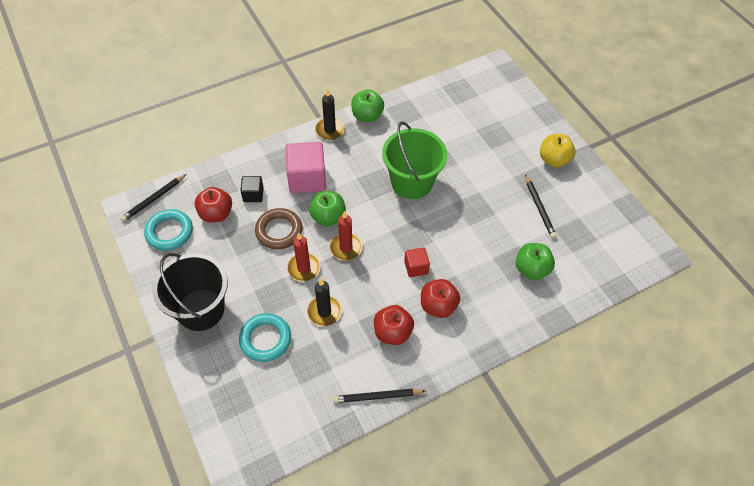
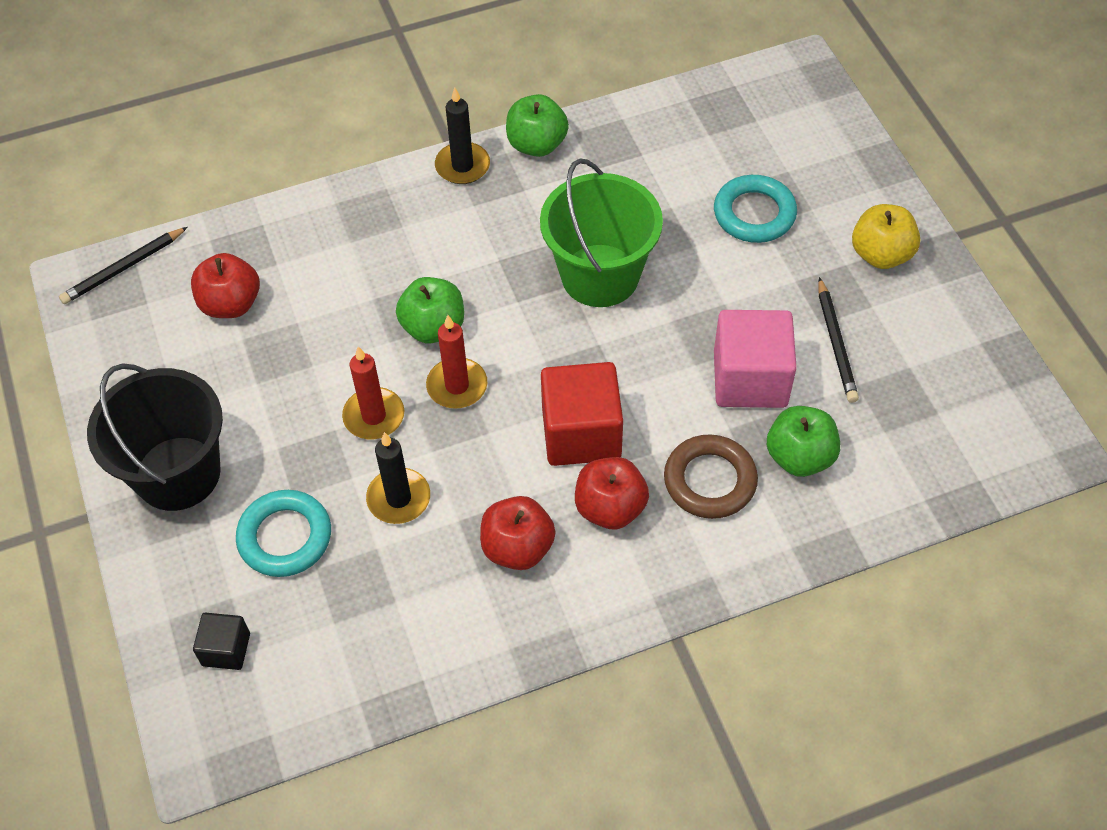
camera: 10 degrees right, 0 degrees up
(169, 232) = (143, 330): turquoise ring -> turquoise ring (754, 214)
(253, 194) = (303, 274): black cube -> black cube (226, 649)
(279, 231) = (339, 345): brown ring -> brown ring (710, 481)
(307, 179) = (406, 253): pink cube -> pink cube (750, 379)
(377, 396) = (470, 660): black pencil -> none
(416, 267) = (581, 433): red cube -> red cube, size x1.90

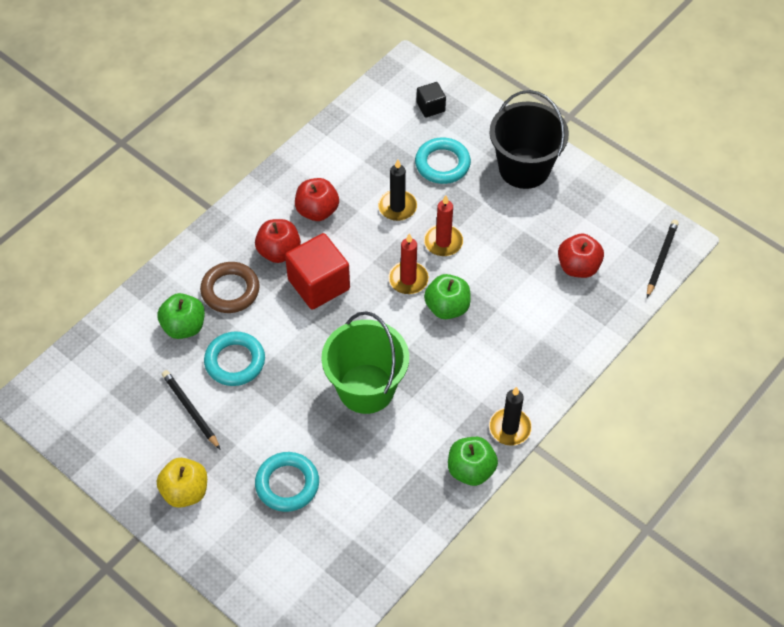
camera: 150 degrees right, 0 degrees up
(750, 379) = (235, 361): pink cube -> turquoise ring

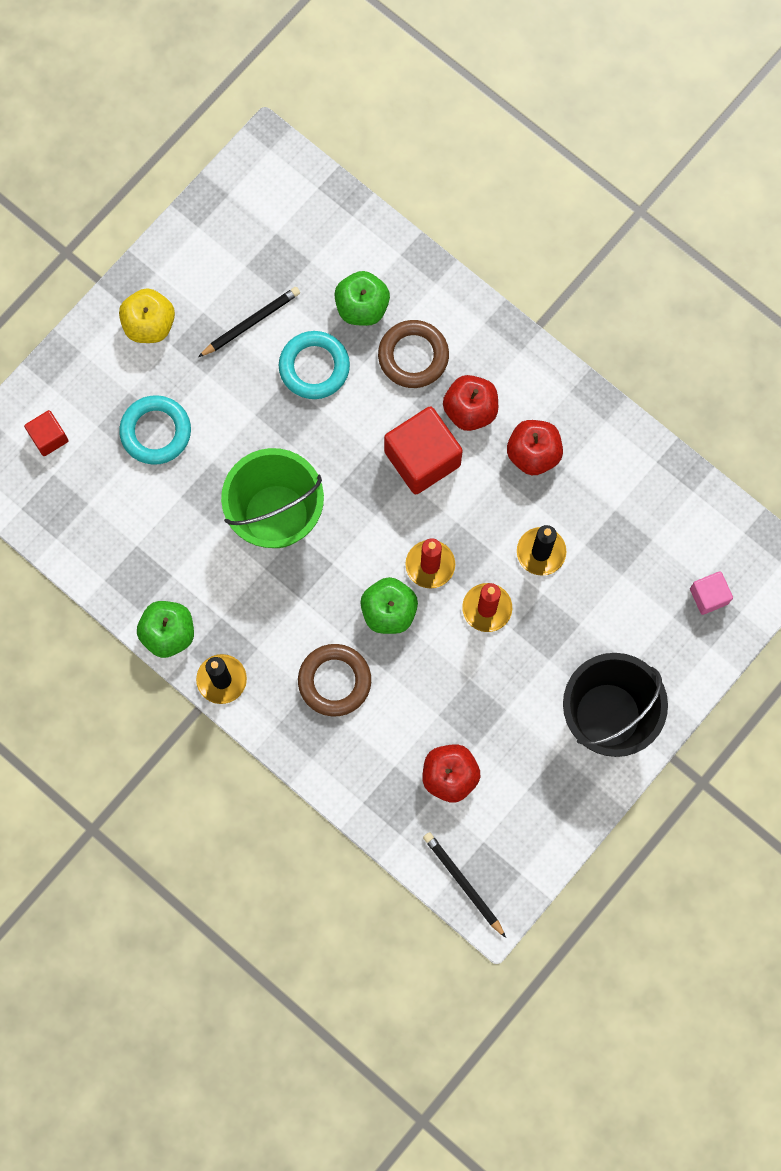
camera: 90 degrees right, 20 degrees up
(288, 575) = (49, 437): none -> red cube
(430, 107) = (708, 596): black cube -> pink cube
(442, 164) = (612, 610): turquoise ring -> none
(507, 345) = (334, 681): none -> brown ring
(661, 259) = (463, 883): black pencil -> black pencil turned 150 degrees counterclockwise

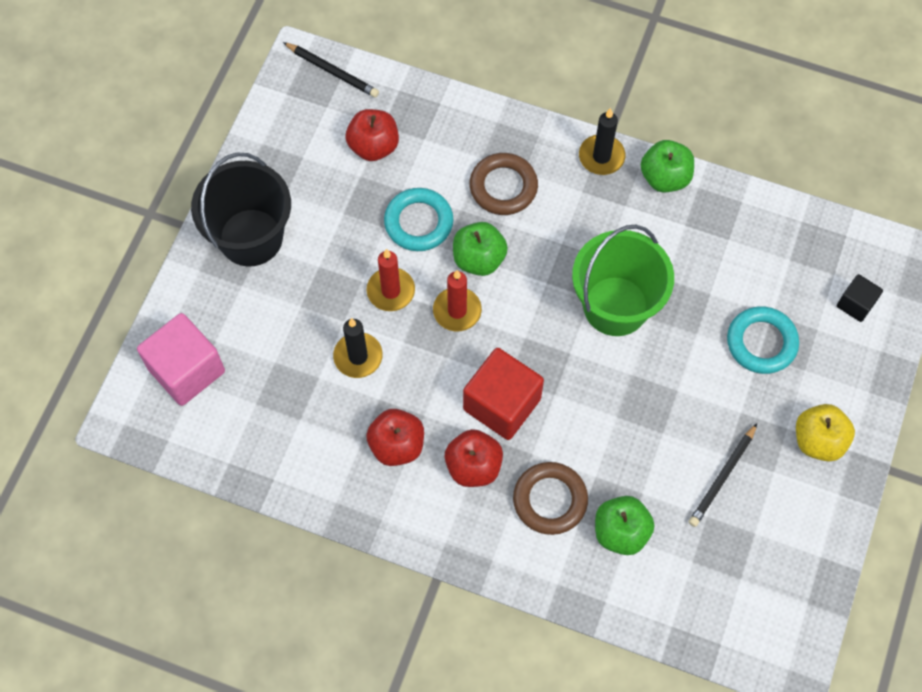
camera: 160 degrees right, 10 degrees down
(49, 437) = (855, 304): red cube -> black cube
(314, 367) = (641, 455): turquoise ring -> turquoise ring (418, 222)
(708, 596) = (186, 370): pink cube -> pink cube, size x1.90

